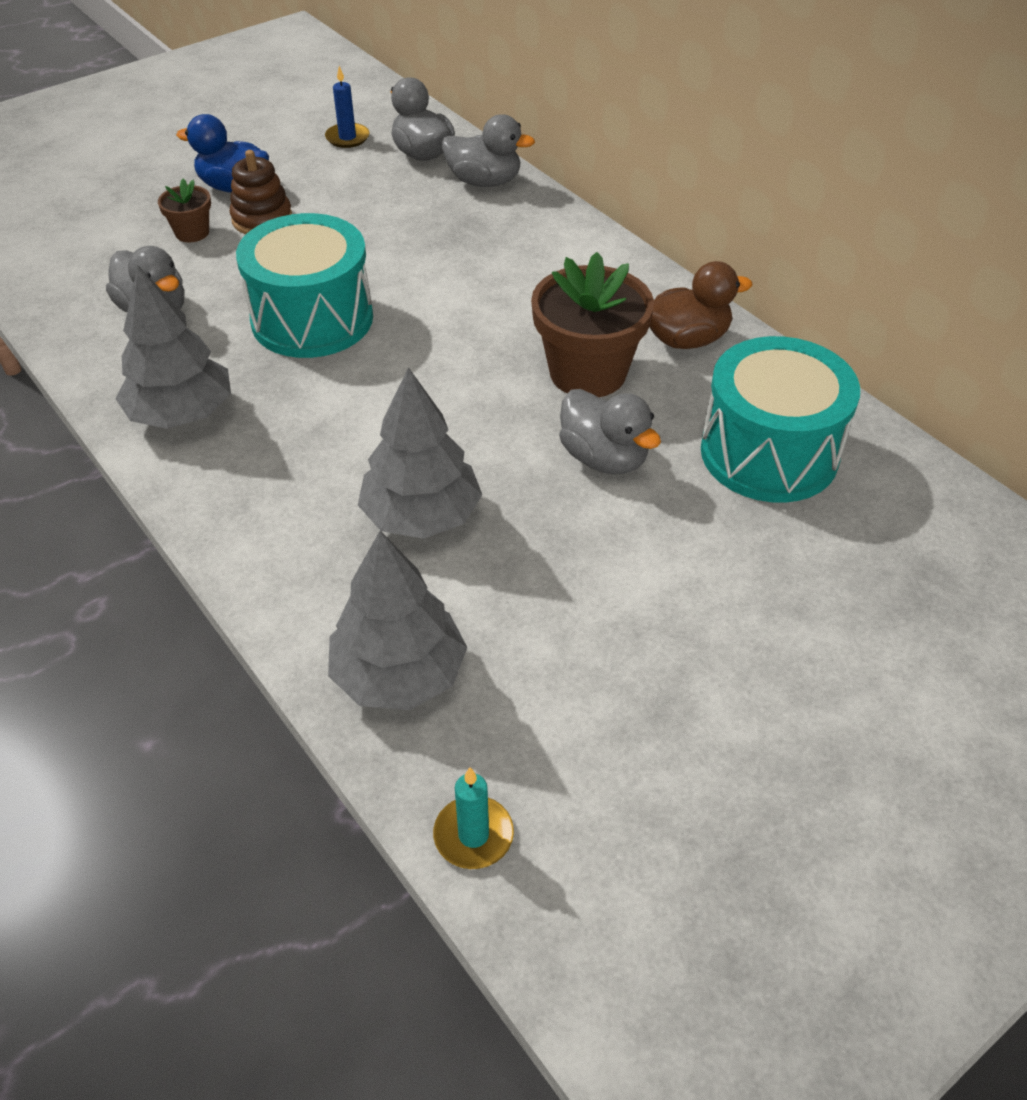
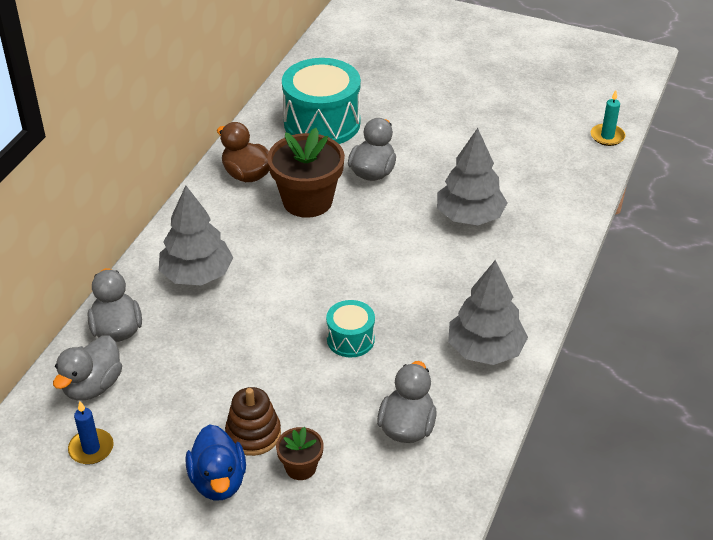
camera: 120 degrees left, 5 degrees down
(312, 319) = (350, 339): turquoise drum -> turquoise drum, size x0.51
(399, 675) = (563, 184): grey tree -> grey tree (197, 275)

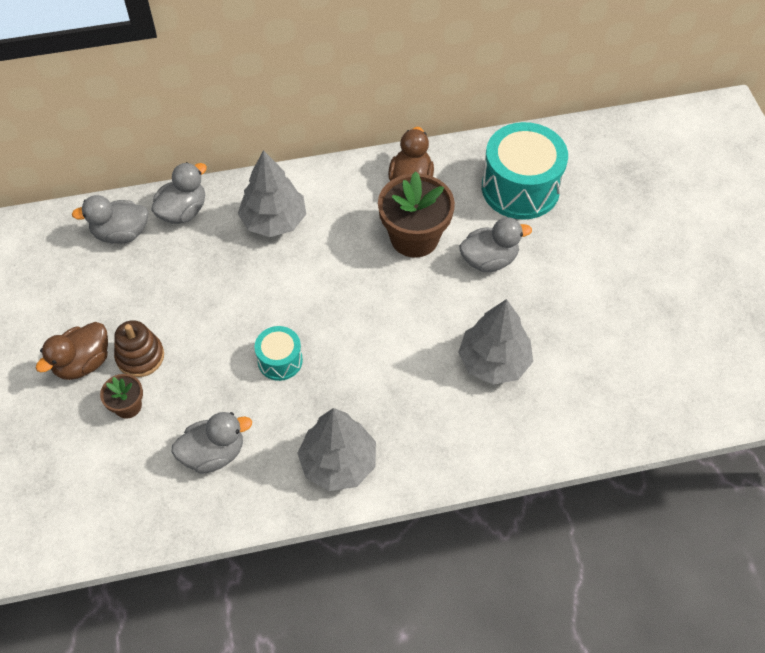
camera: 55 degrees right, 15 degrees up
(91, 448) = (65, 271): blue candle -> none
(218, 481) = (83, 363): blue duck -> brown duck
(607, 136) = (709, 412): turquoise candle -> none

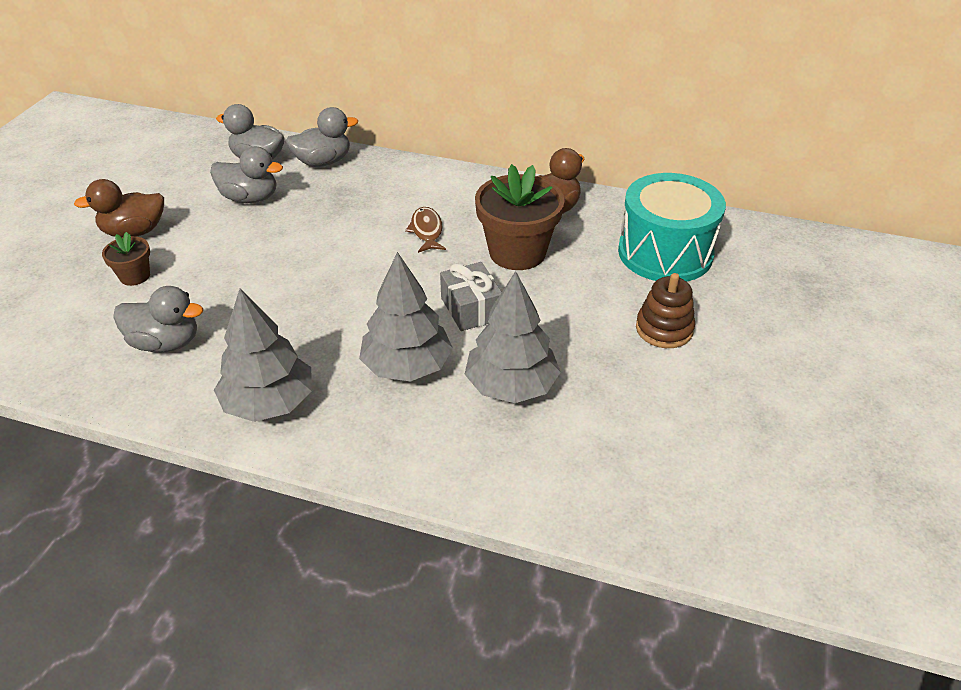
camera: 30 degrees right, 15 degrees down
(140, 356) = (183, 245): brown stacking toy -> brown stacking toy (664, 329)
(274, 221) = (395, 194): grey tree -> grey tree (407, 366)
(280, 360) = (297, 297): turquoise drum -> none
(329, 248) = (426, 231): none -> brown fish
(418, 308) = (471, 309): none -> grey gift
(489, 260) = (581, 298): grey duck -> grey duck (250, 198)

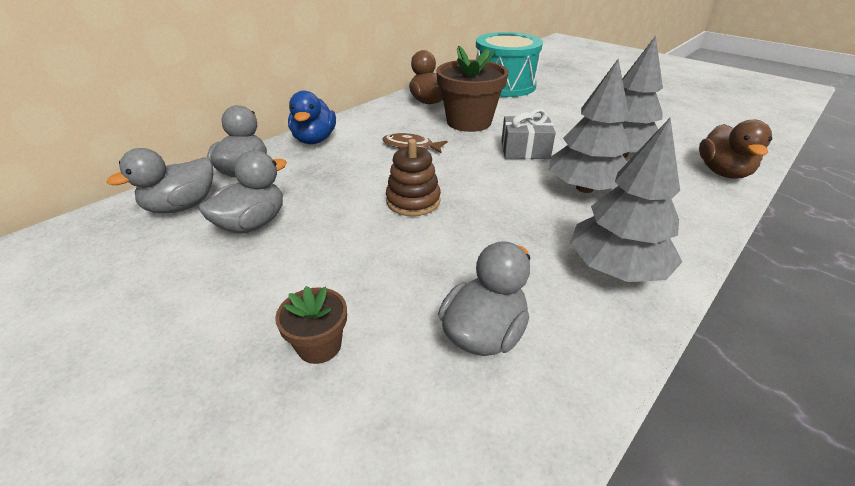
camera: 65 degrees left, 5 degrees down
(134, 232) = (211, 332): brown duck -> brown duck (722, 172)
(402, 172) = (314, 140): none -> blue duck
(664, 329) = (578, 101): brown stacking toy -> brown stacking toy (413, 201)

